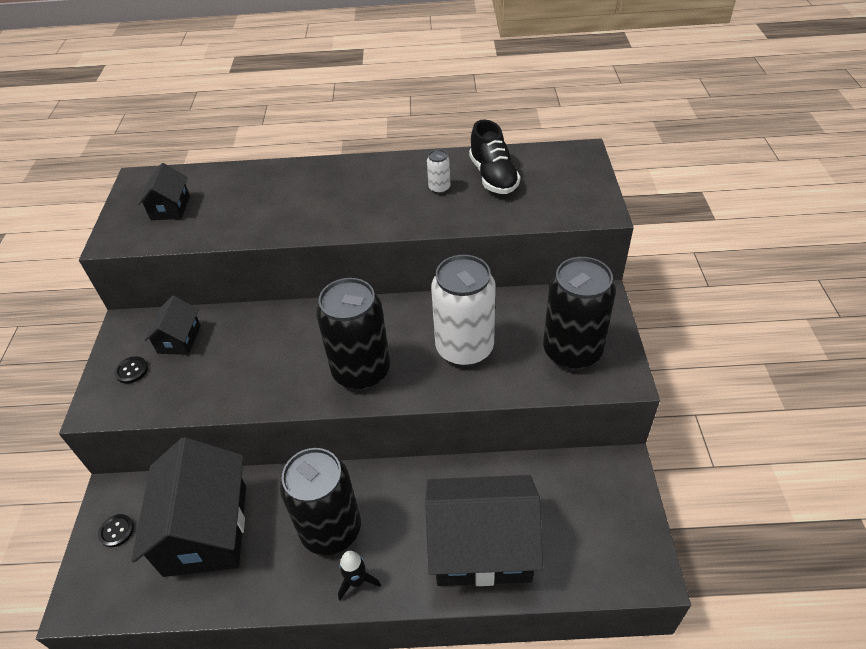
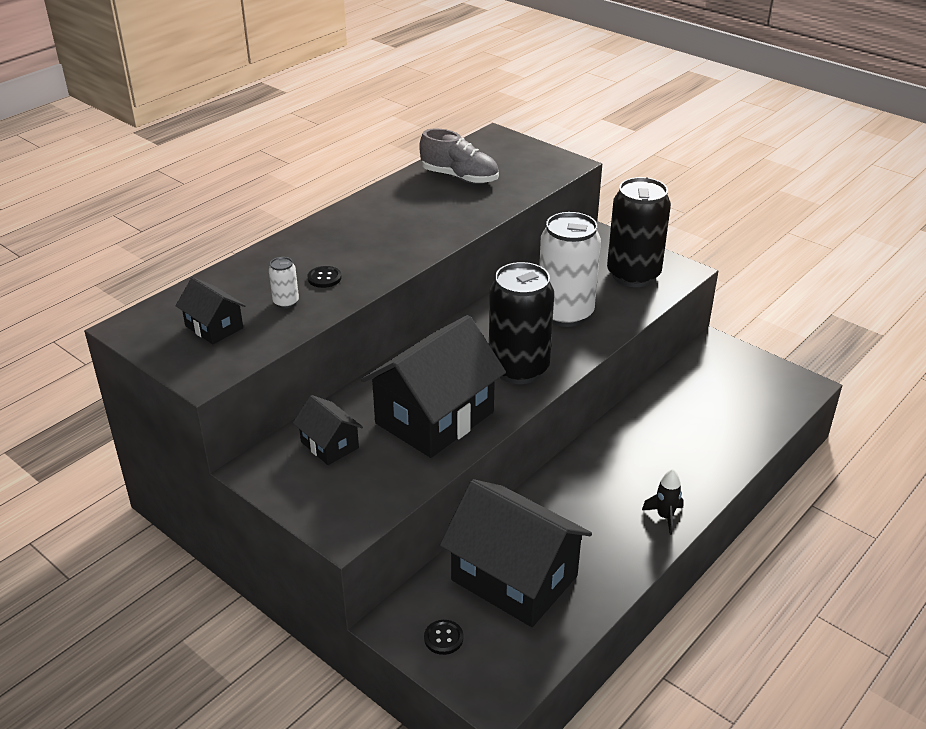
camera: 50 degrees left, 10 degrees down
(132, 371) = (326, 490): black button -> black button (324, 278)
(331, 530) = (603, 506): black can -> none
(439, 188) = (433, 202): white can -> white can (286, 302)
(482, 546) = (705, 441): black house -> black house (435, 418)
(493, 176) = (460, 177): black shoe -> grey shoe

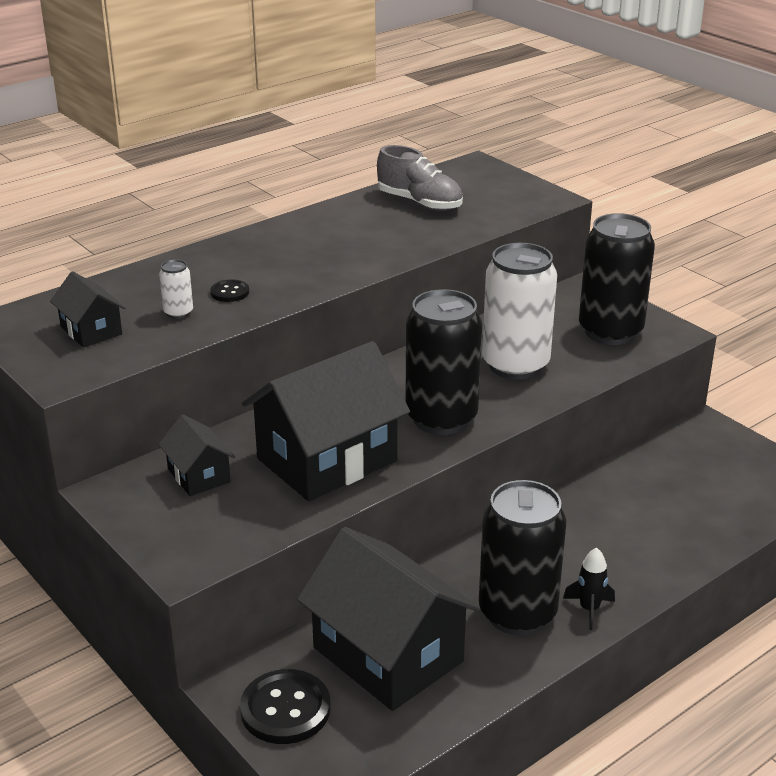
camera: 10 degrees right, 5 degrees down
(443, 638) = (285, 709): black button -> black button, size x1.91
(609, 528) = (517, 613): none -> black can

